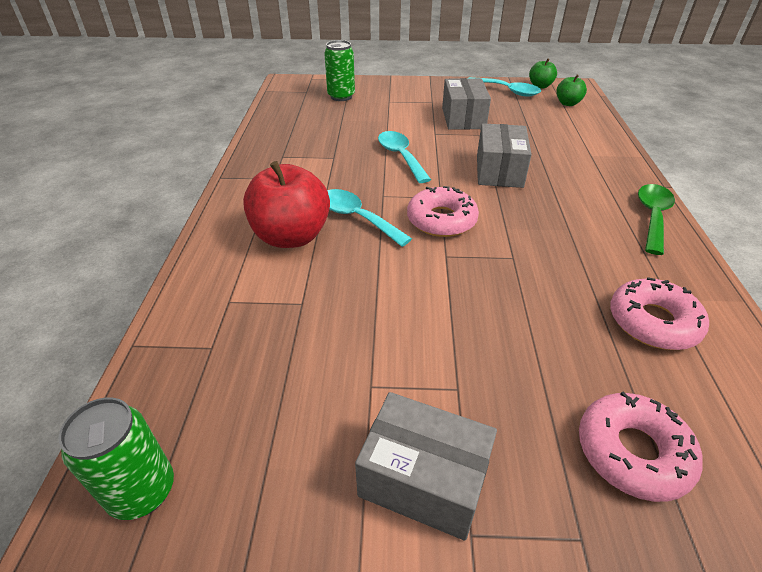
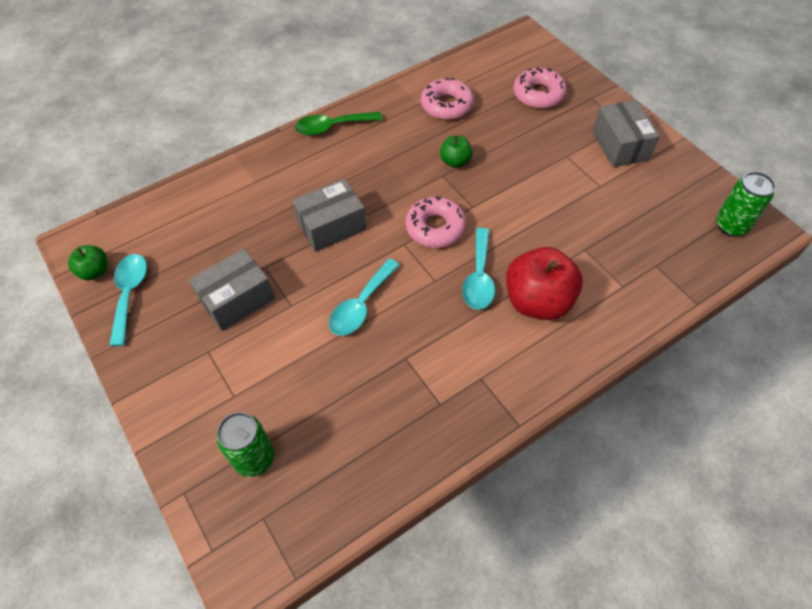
camera: 125 degrees left, 15 degrees up
(568, 103) = (138, 231): green apple -> green apple (455, 161)

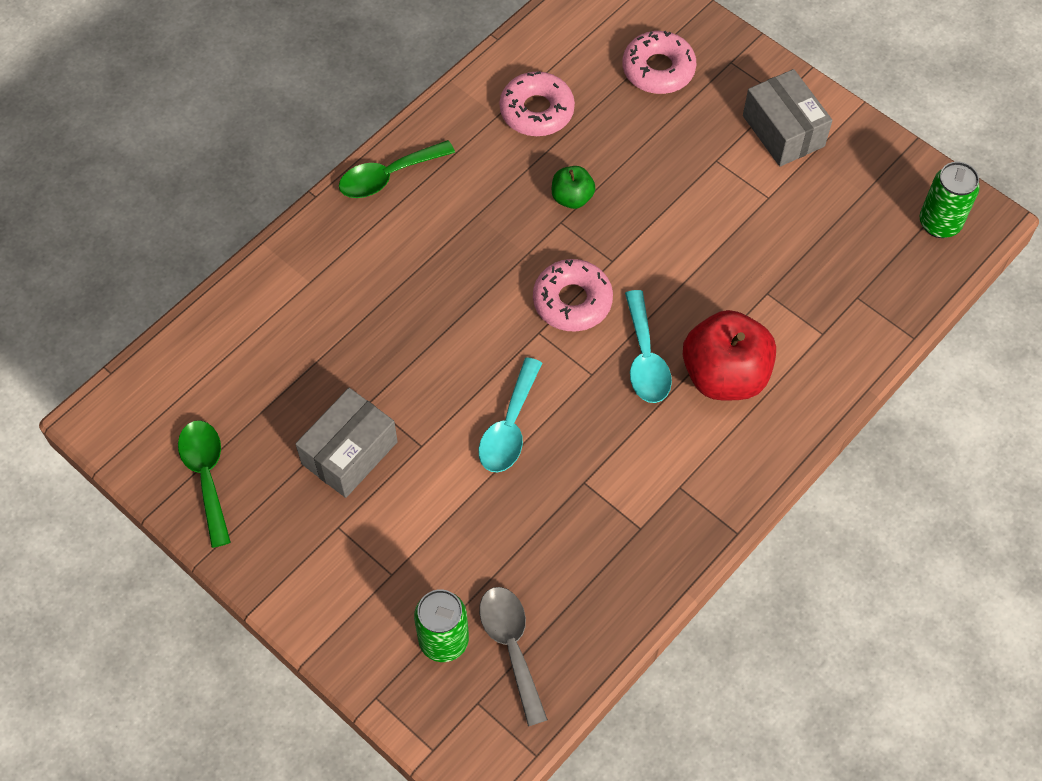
camera: 15 degrees left, 5 degrees up
(95, 271) = (146, 455): green apple -> none
(129, 294) = (206, 476): turquoise spoon -> green spoon
(306, 476) = (511, 646): none -> grey spoon
(332, 226) = (437, 326): grey box -> none

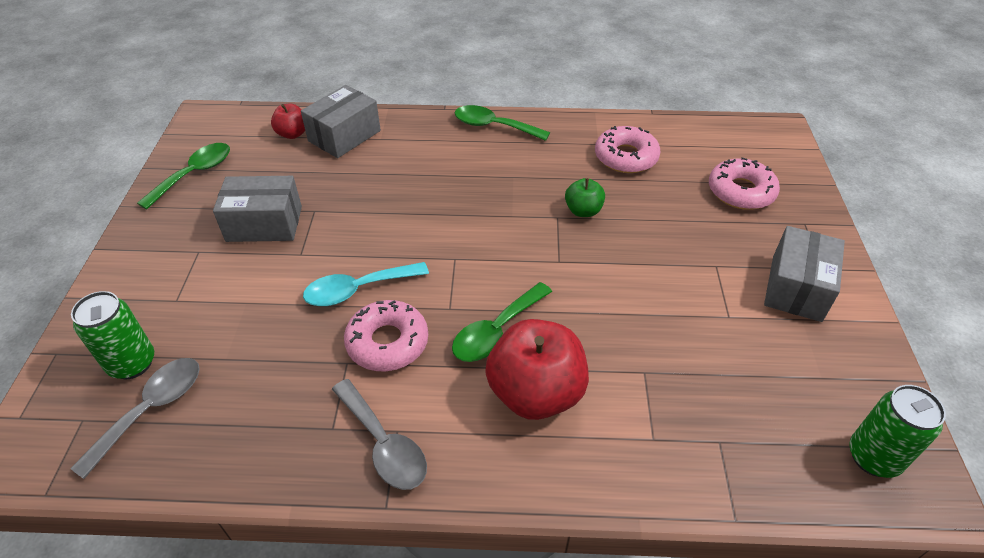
camera: 50 degrees right, 15 degrees down
(222, 353) = (292, 134): none -> red apple
(274, 310) = (344, 136): none -> grey box
(572, 301) = (500, 260): pink donut -> pink donut (387, 342)
(645, 358) = (496, 331): turquoise spoon -> green spoon
(684, 502) = (384, 444): none -> grey spoon

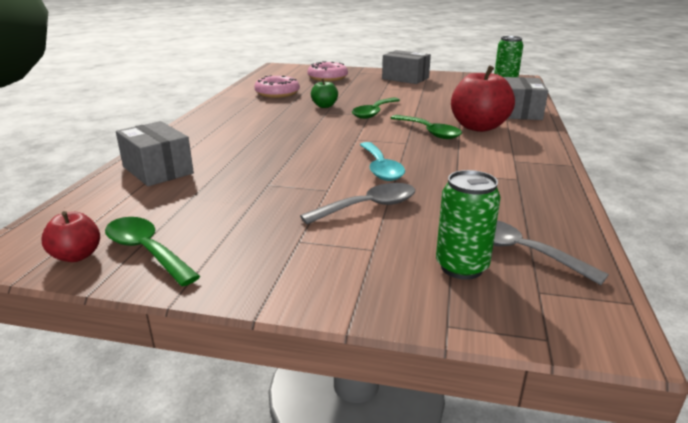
camera: 80 degrees left, 20 degrees down
(264, 224) = (273, 206): grey box -> grey box (520, 112)
(292, 134) = (124, 194): red apple -> red apple (77, 256)
(384, 444) = (526, 164): grey spoon -> grey spoon (368, 207)
(387, 342) = (437, 160): pink donut -> none
(493, 126) = (206, 120): green spoon -> green spoon (374, 113)

